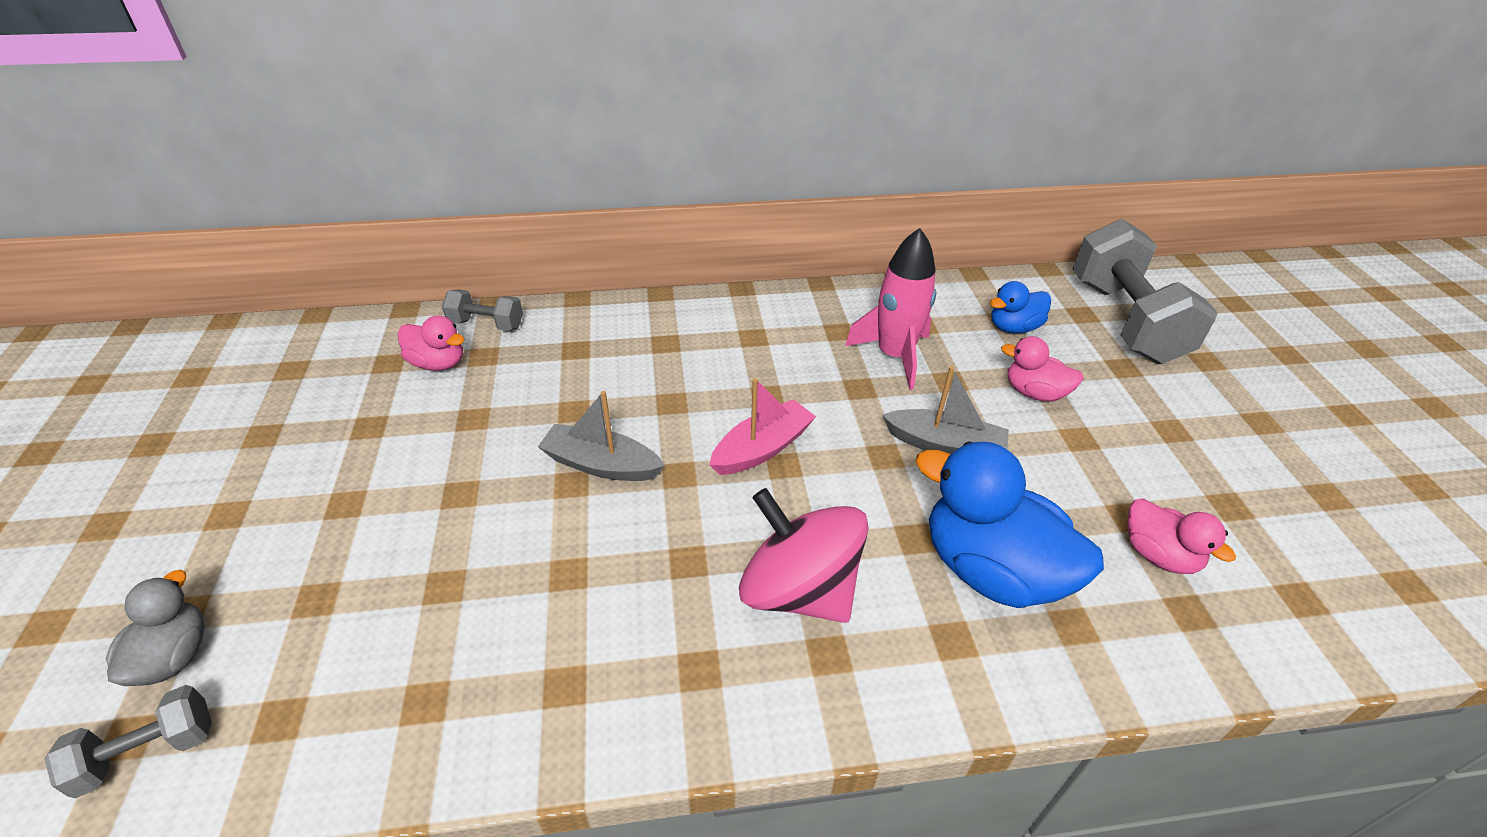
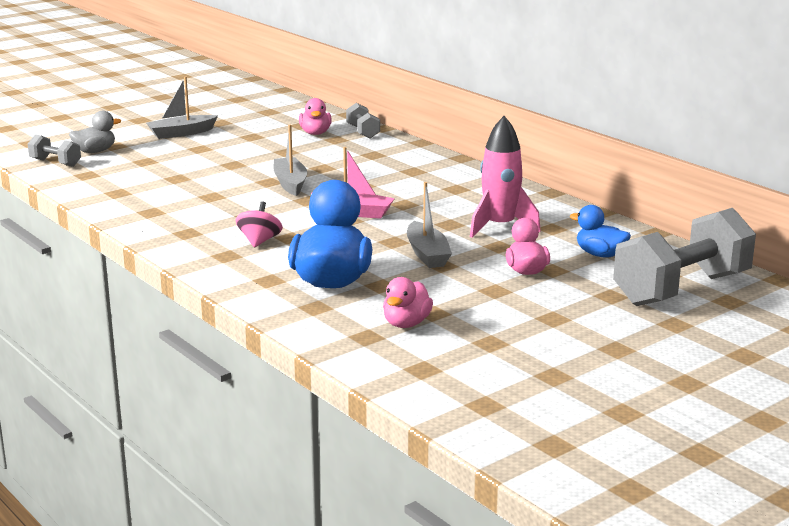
camera: 60 degrees right, 20 degrees down
(248, 499) = (181, 133): none -> grey boat
(799, 590) = (259, 241): pink spinning top -> pink spinning top, size x0.54

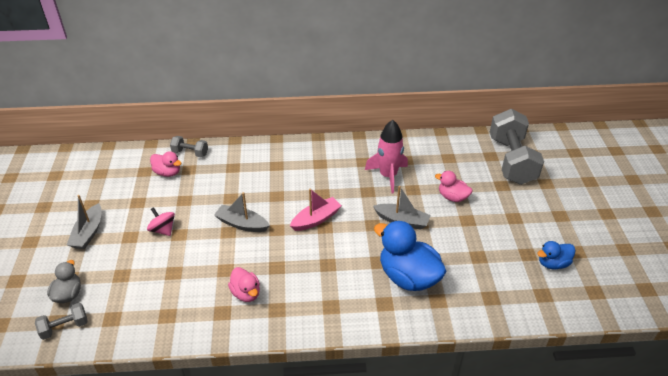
camera: 55 degrees left, 20 degrees up
(259, 241) = (322, 281): pink spinning top -> pink spinning top (163, 230)
(406, 323) = (485, 274): pink duck -> pink duck (246, 293)
(600, 254) = (452, 162): blue duck -> blue duck (553, 263)

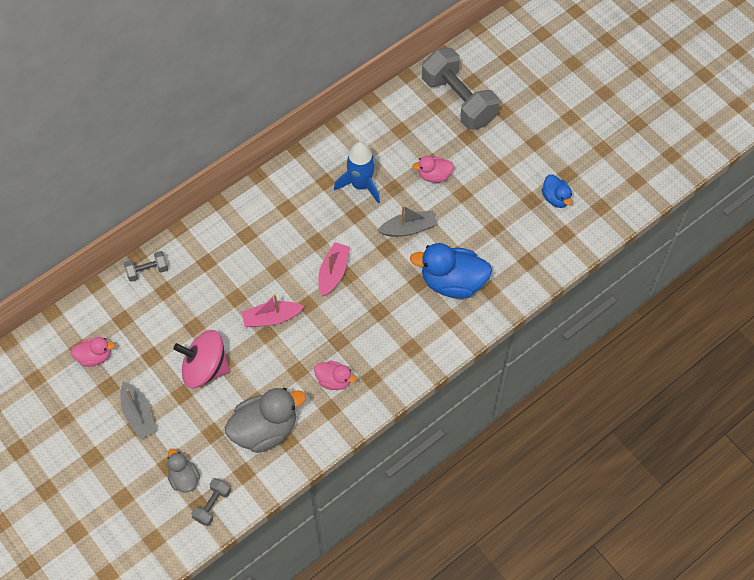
camera: 35 degrees left, 20 degrees up
(159, 296) = (265, 429): none -> grey duck
(163, 230) = (205, 368): pink spinning top -> pink spinning top, size x1.85
(167, 172) = (147, 307): pink duck -> pink duck (95, 356)
(242, 224) = (271, 318): grey boat -> pink boat
(388, 176) = (361, 185): pink rocket -> blue rocket
(553, 263) = (556, 198): blue duck -> blue duck turned 60 degrees counterclockwise

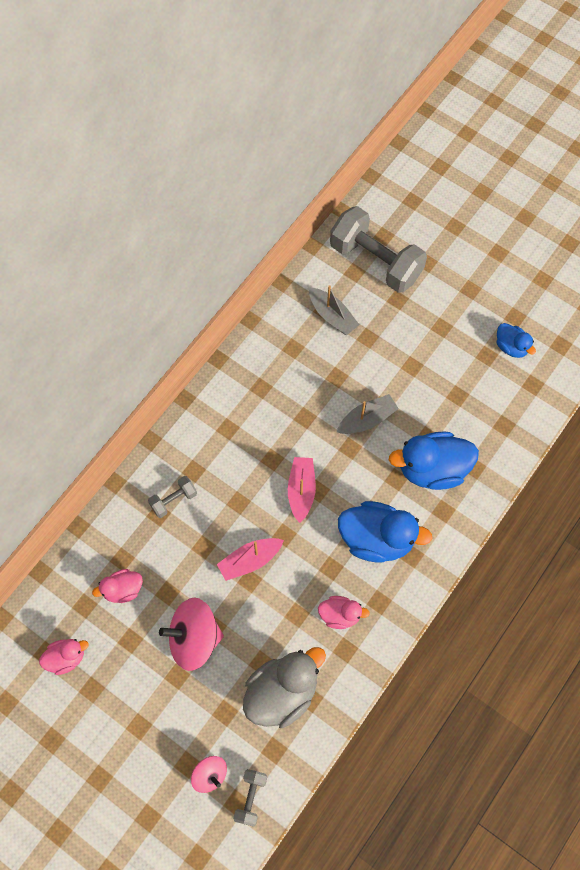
camera: 15 degrees left, 5 degrees up
(138, 414) = (136, 713): grey boat -> grey boat (332, 316)
(147, 271) = (95, 541): grey dumbbell -> grey dumbbell (173, 500)
(184, 478) = (210, 775): grey duck -> pink spinning top
(361, 185) = (300, 382): blue rocket -> none
(385, 327) = (377, 539): none -> blue duck
(434, 176) = (375, 353): pink duck -> pink duck (123, 590)

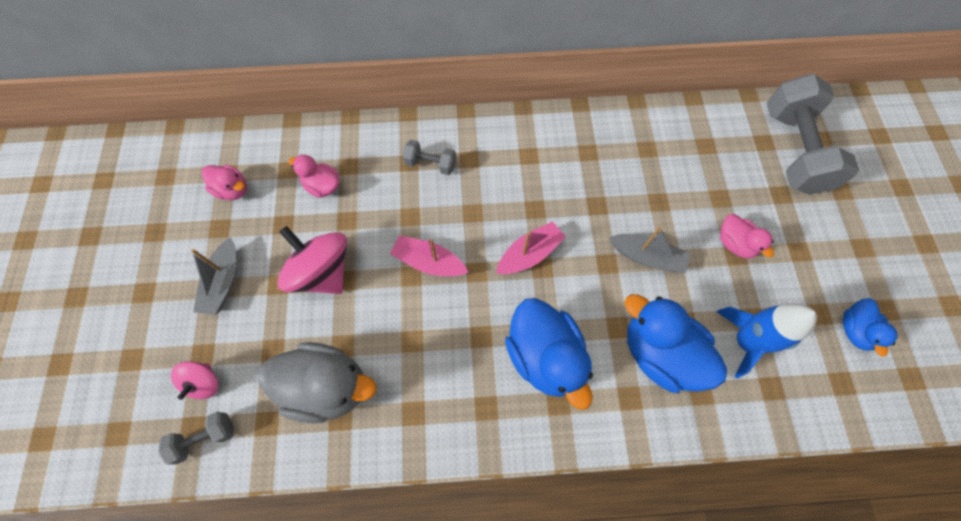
camera: 50 degrees right, 0 degrees up
(332, 316) = (708, 156): grey boat -> grey boat (223, 282)
(340, 615) = (443, 381): pink duck -> pink duck (735, 244)
(466, 413) = (745, 341): none -> blue rocket

